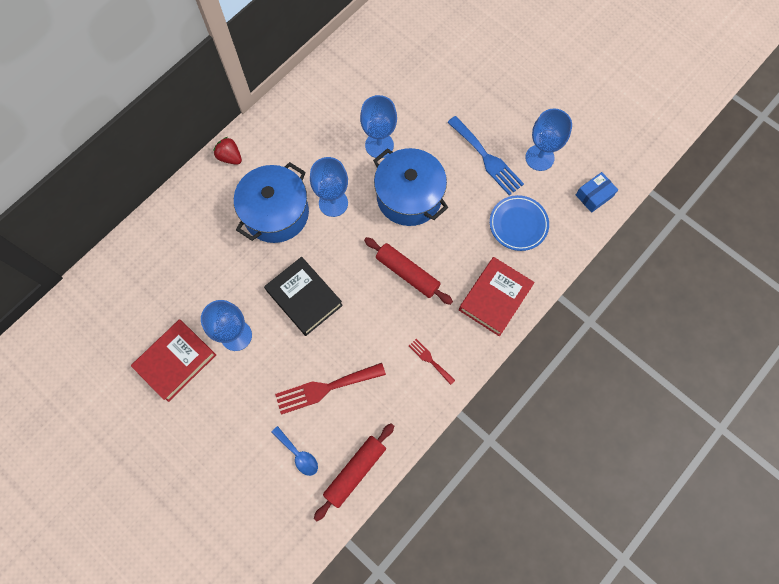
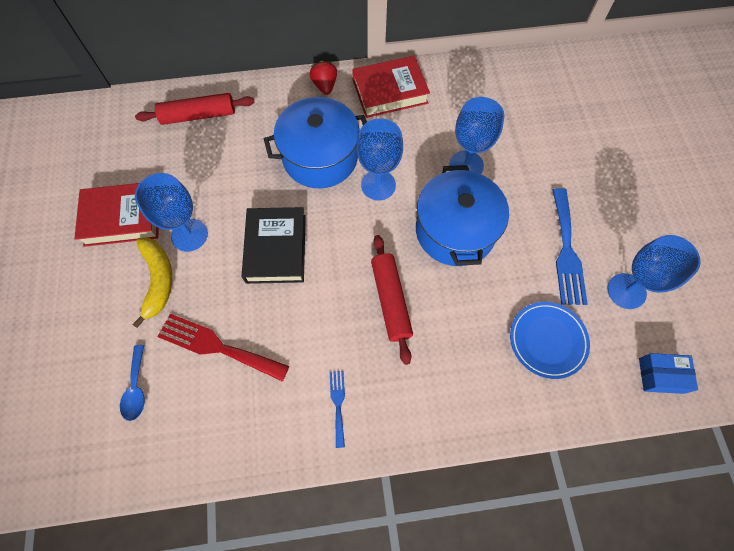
camera: 40 degrees right, 5 degrees down
(244, 380) = (158, 280): none -> yellow banana
(355, 471) = (168, 453): red rolling pin -> red rolling pin (198, 115)
(430, 360) = (338, 404): red fork -> blue fork
(495, 298) = (459, 396): red book -> red book (390, 91)

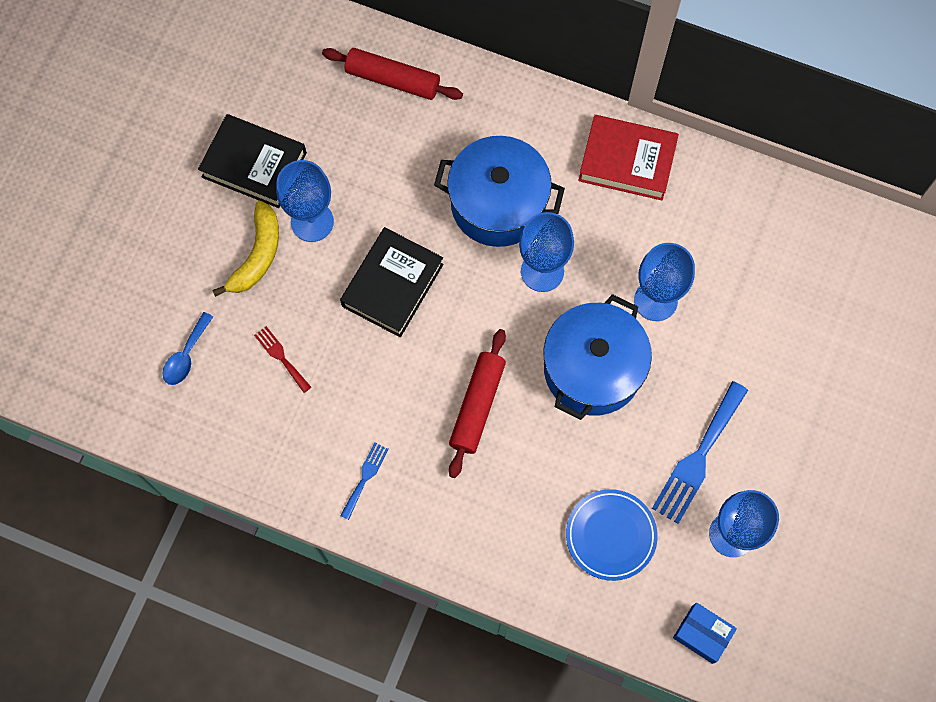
camera: 30 degrees right, 5 degrees up
(122, 217) = (254, 165): red book -> black book
(217, 346) = (281, 357): red fork -> red fork, size x0.52
(325, 86) = (556, 114): red strawberry -> none

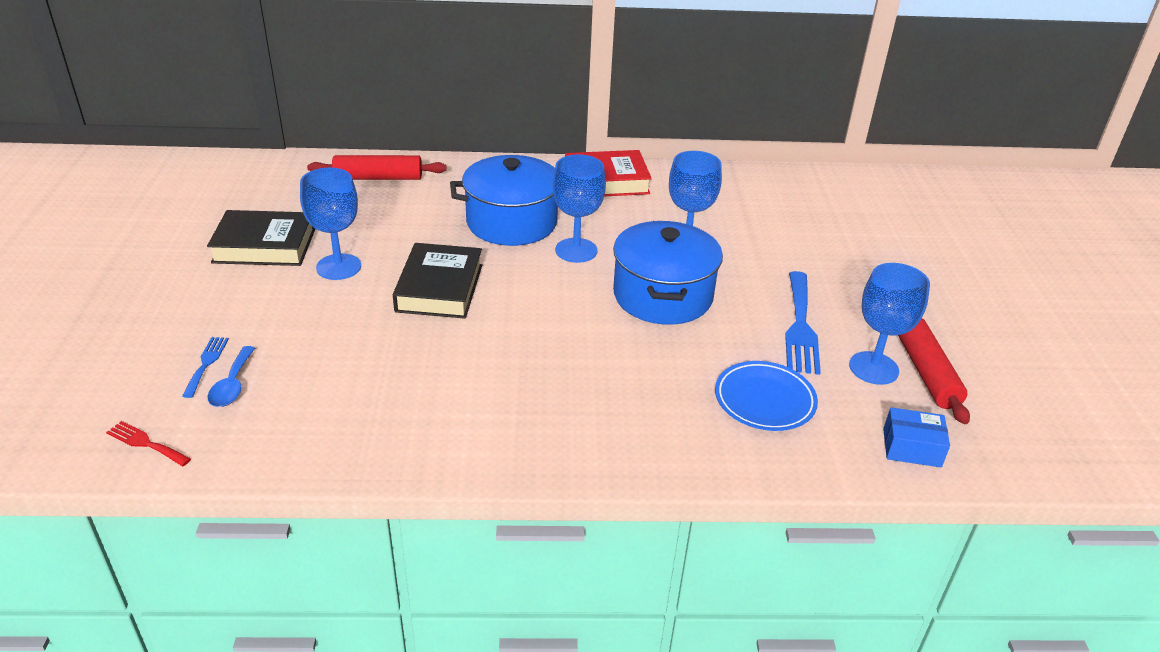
camera: 25 degrees left, 35 degrees down
(257, 255) = (289, 299): yellow banana -> none
(281, 357) = (344, 360): red fork -> red fork (146, 443)
(365, 477) = (482, 426): blue fork -> blue fork (206, 363)
(477, 406) = (570, 345): red rolling pin -> red rolling pin (926, 372)

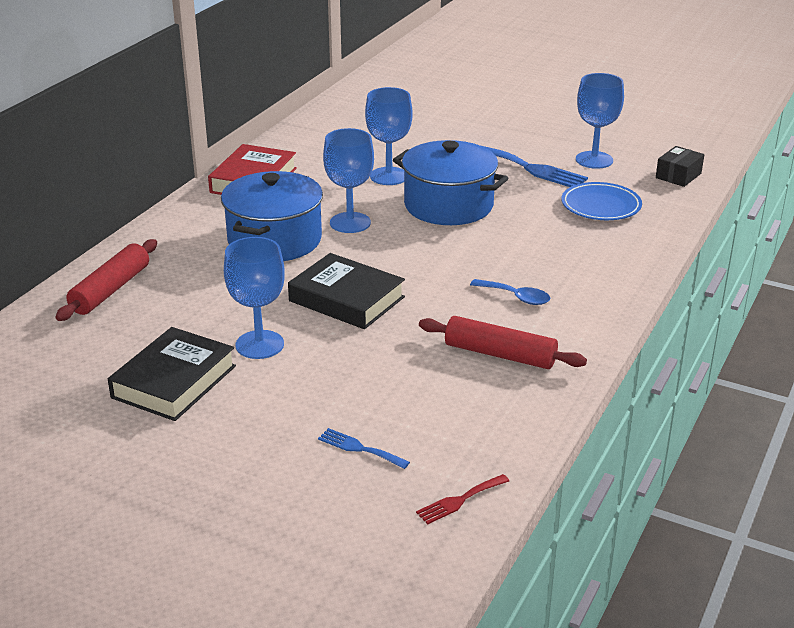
camera: 60 degrees left, 5 degrees down
(232, 385) = (406, 437): blue spoon -> blue spoon (516, 297)
(911, 447) = (678, 175): blue box -> black box
(926, 372) = (610, 145): red rolling pin -> red rolling pin (500, 354)

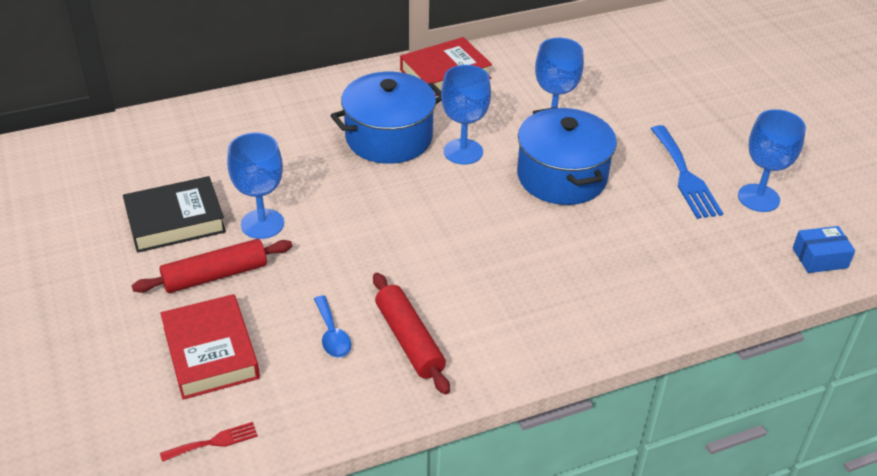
camera: 40 degrees right, 10 degrees up
(111, 290) = (233, 121): red rolling pin -> red rolling pin (215, 275)
(346, 299) = (368, 220): black book -> none
(359, 448) = (211, 352): blue fork -> red book
(459, 500) = (214, 442): red fork -> red fork turned 150 degrees clockwise
(516, 297) = (494, 296): blue spoon -> blue spoon (332, 334)
(601, 206) = (694, 249): blue plate -> none
(678, 175) = (819, 258): black box -> blue box

